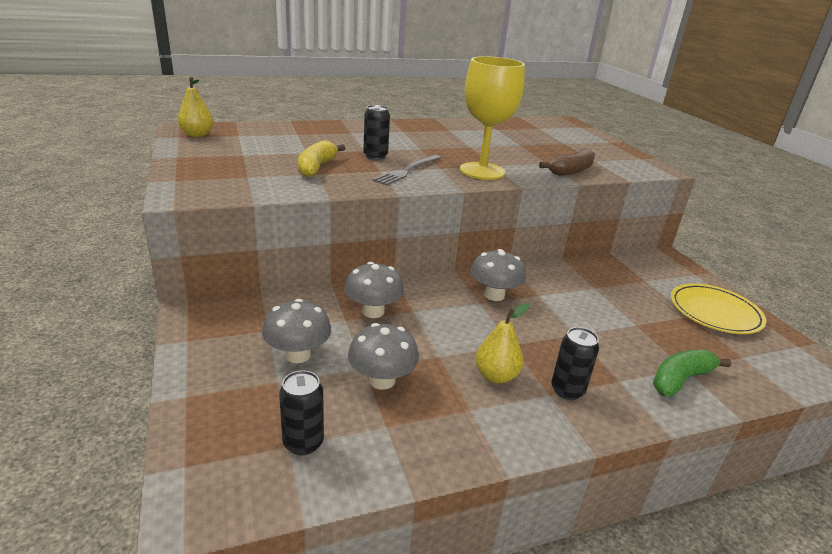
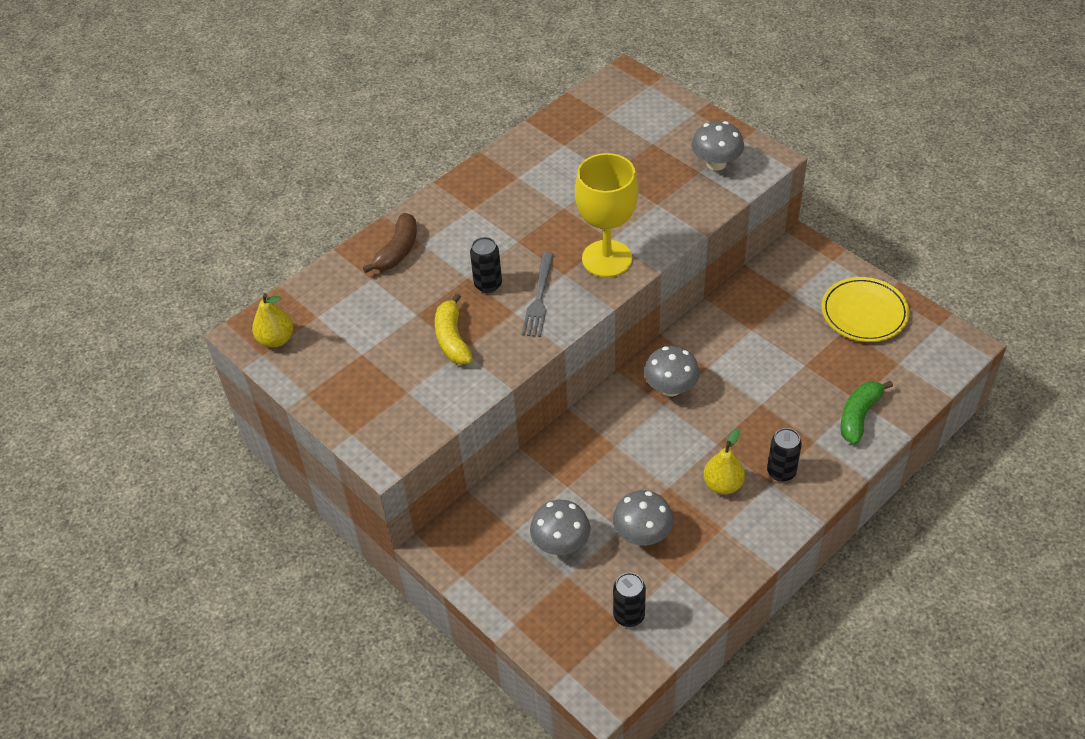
camera: 20 degrees left, 20 degrees up
(373, 311) = (583, 464): grey mushroom -> grey mushroom (716, 163)
(571, 171) = (688, 210): brown banana -> brown banana (398, 251)

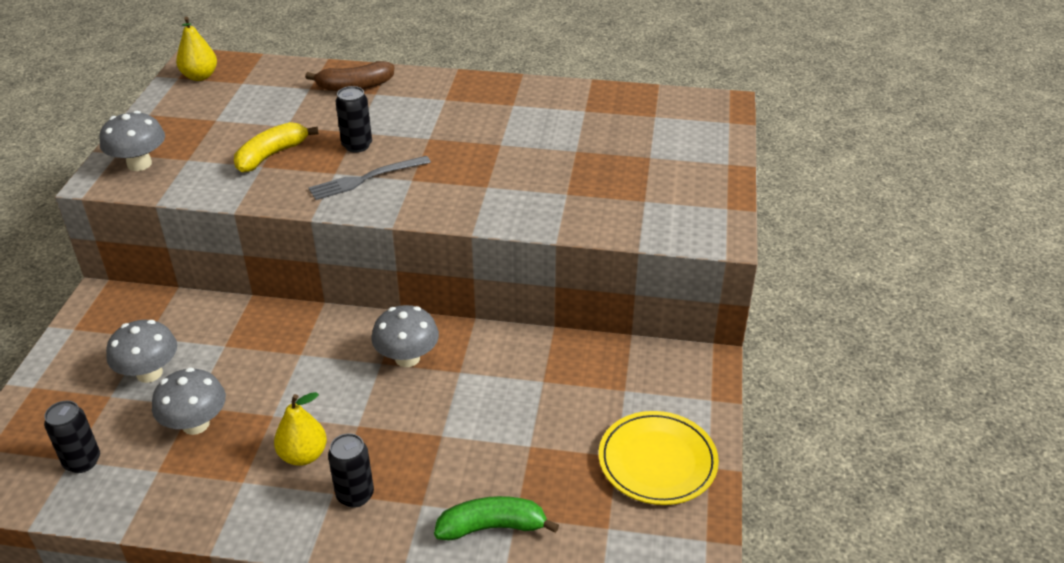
camera: 50 degrees right, 10 degrees down
(607, 259) = (457, 195): yellow goblet -> none
(716, 163) = (669, 206): grey mushroom -> grey mushroom (139, 164)

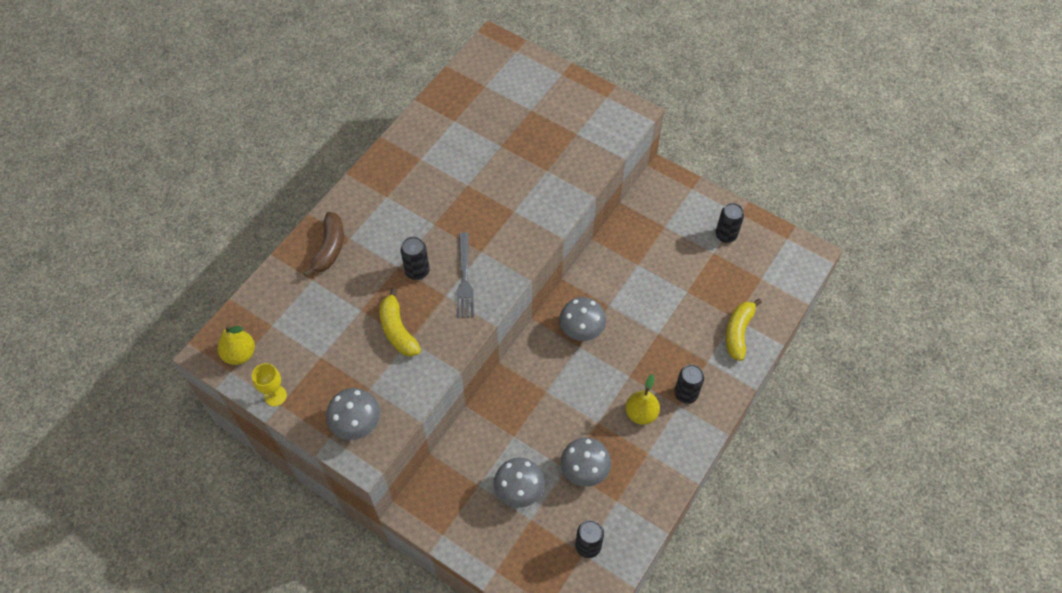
camera: 65 degrees left, 20 degrees up
(158, 108) = (275, 396): none -> yellow goblet
(492, 527) = (738, 332): green banana -> yellow banana
(657, 461) = (726, 235): yellow plate -> black can

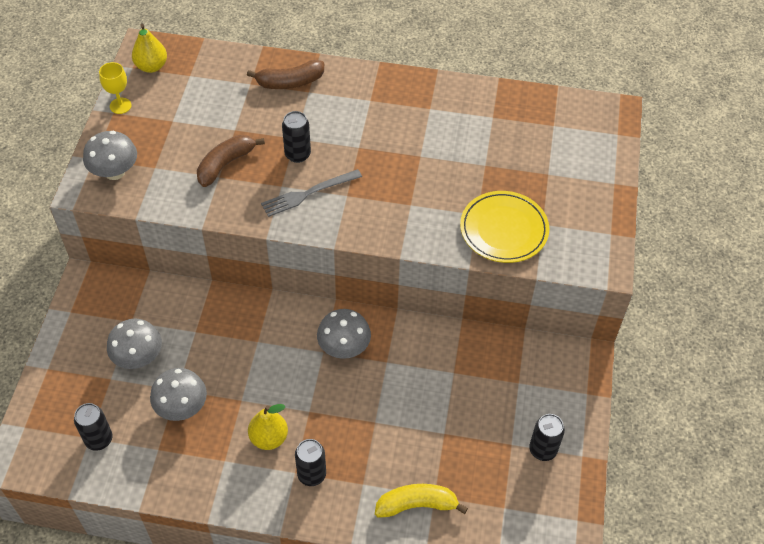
camera: 65 degrees right, 5 degrees down
(397, 330) = (225, 164): yellow banana -> brown banana
(570, 160) = (504, 229): none -> yellow plate

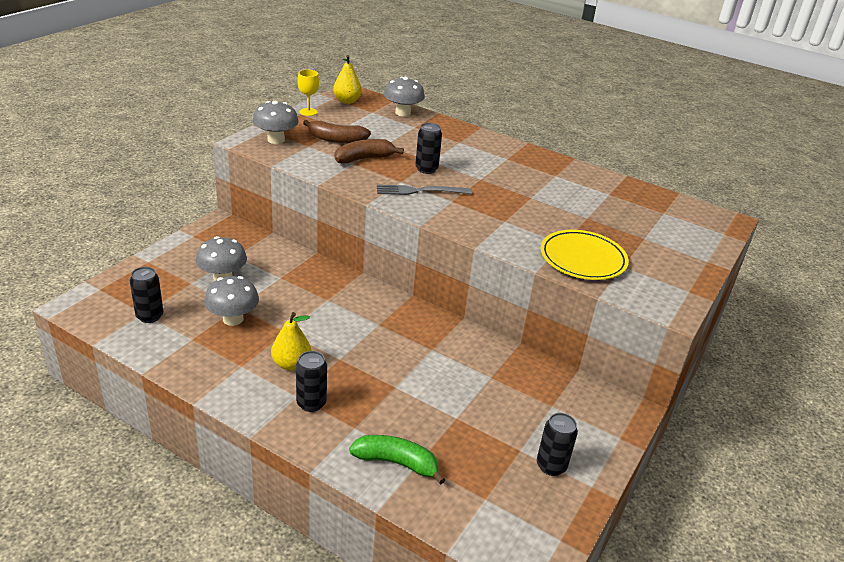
camera: 20 degrees right, 20 degrees down
(290, 82) = (447, 134): brown banana -> brown banana (336, 140)
(344, 347) = (399, 327): grey mushroom -> grey mushroom (403, 113)
(417, 505) = (397, 463): yellow banana -> green banana

